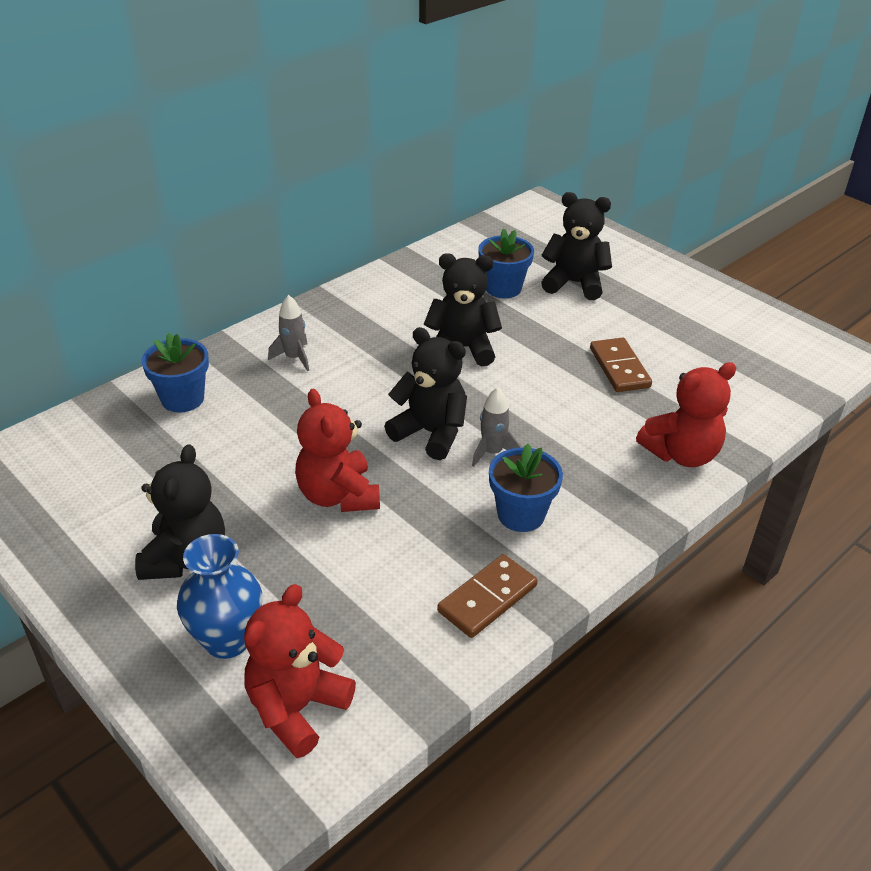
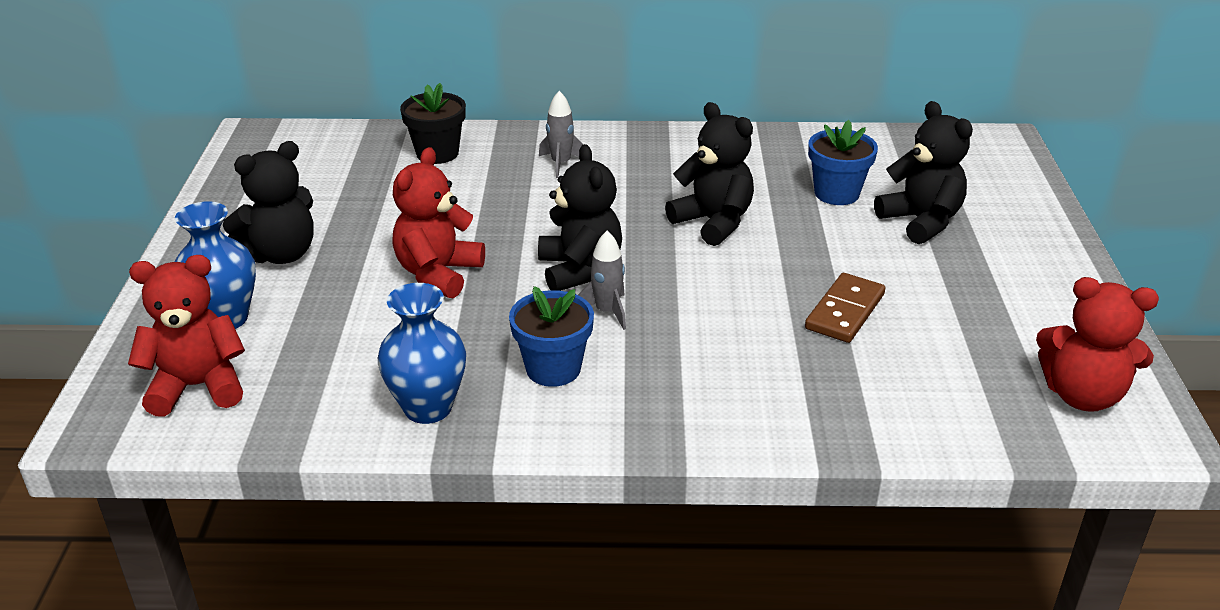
camera: 45 degrees right, 5 degrees down
(182, 399) = (437, 153): blue flower pot -> black flower pot
(487, 598) = (428, 408): brown domino -> blue vase
(681, 454) = (784, 412): red teddy bear -> red teddy bear (1082, 395)

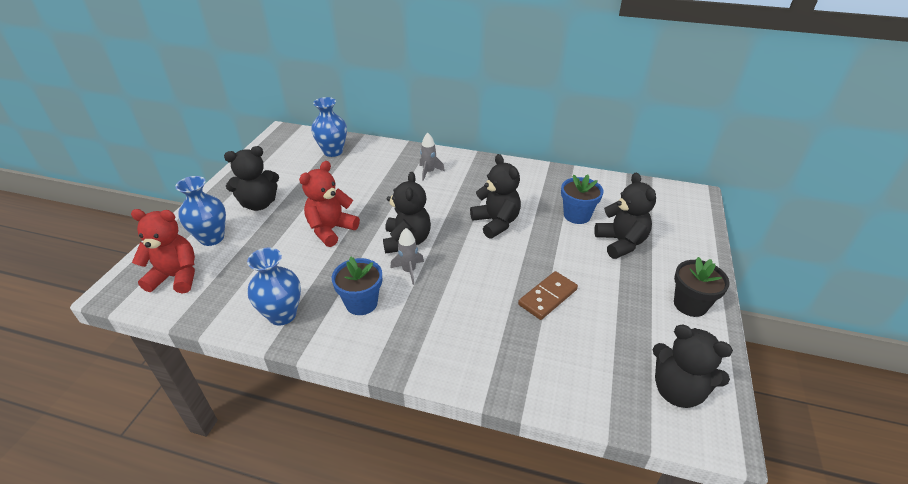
camera: 15 degrees right, 5 degrees up
(369, 154) = (333, 151): none -> blue vase
(437, 153) = (367, 156): black flower pot -> black flower pot (690, 304)
(1082, 395) = (677, 390): red teddy bear -> black teddy bear

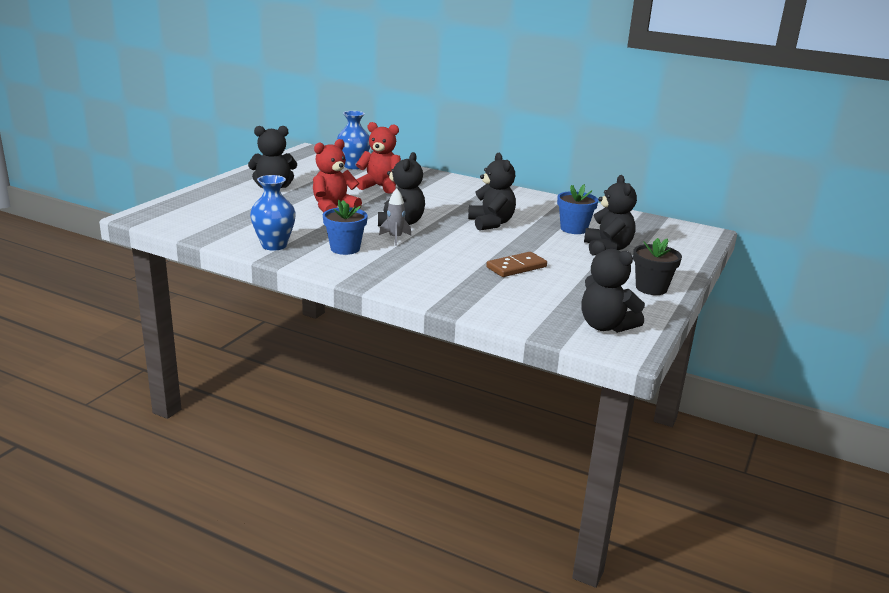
camera: 10 degrees right, 15 degrees down
(176, 277) = (190, 216): red teddy bear -> red teddy bear (380, 186)
(212, 238) = (226, 200): blue vase -> none
(429, 172) = (441, 188): grey rocket -> none

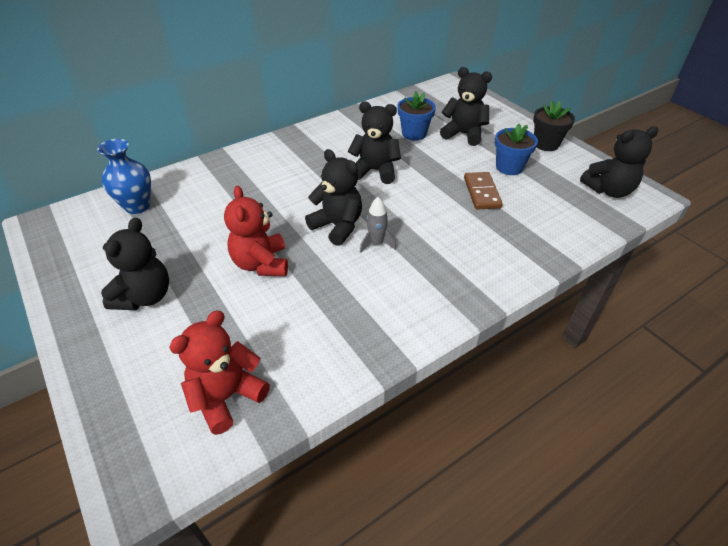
camera: 60 degrees left, 20 degrees up
(274, 245) = (343, 350): blue vase -> none
(345, 248) = (385, 290): blue flower pot -> blue flower pot (509, 167)
(380, 186) = (222, 207): red teddy bear -> red teddy bear (227, 397)

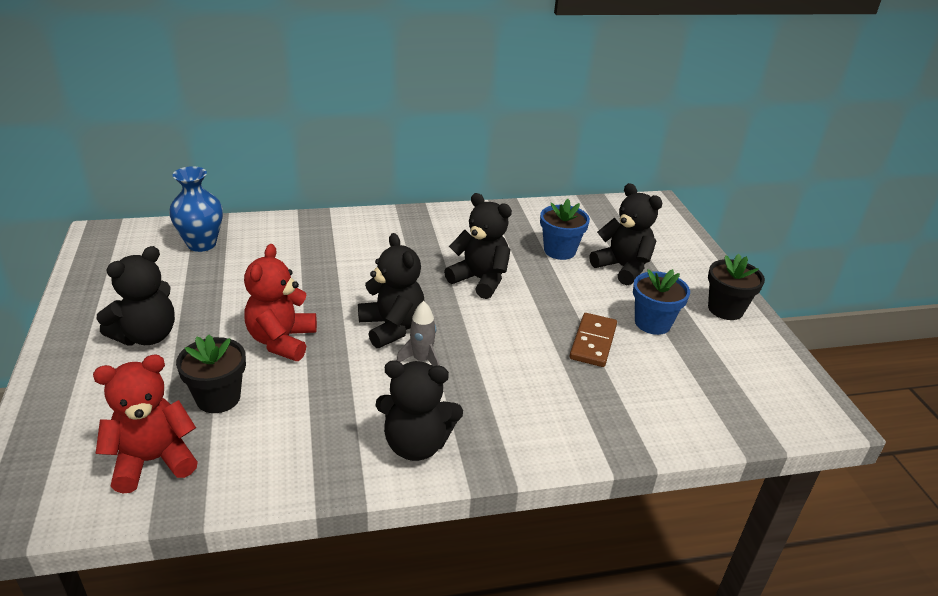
camera: 20 degrees right, 10 degrees down
(243, 326) = (218, 398): none -> black flower pot
(608, 190) = (770, 390): black teddy bear -> black teddy bear (416, 444)

